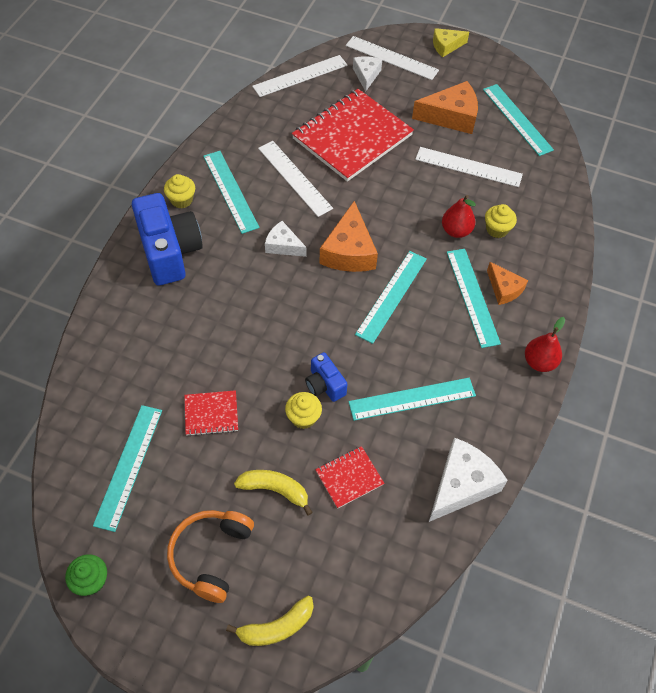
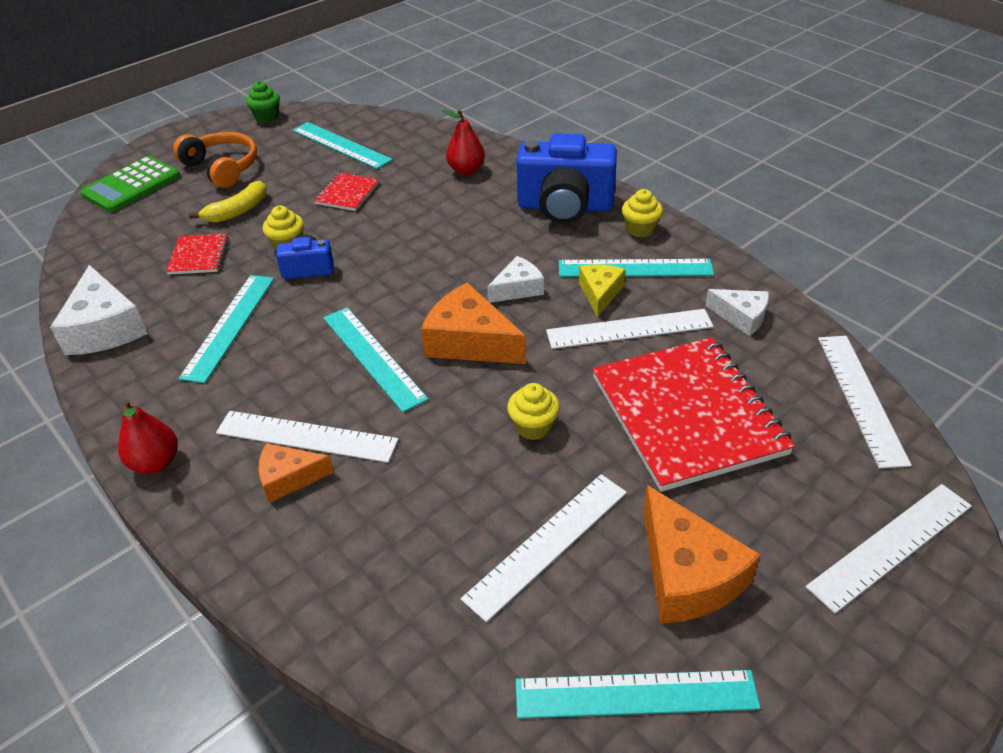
camera: 120 degrees right, 15 degrees down
(276, 627) = (131, 185): yellow banana -> green calculator
(366, 75) = (843, 486): white cheese -> white cheese (741, 317)
(446, 46) = (919, 666): yellow cheese -> yellow cheese (600, 293)
(451, 116) = (687, 574): orange cheese -> orange cheese turned 45 degrees counterclockwise
(456, 231) = (427, 467): red pear -> red pear (466, 170)
(472, 297) = (306, 436): turquoise ruler -> white ruler
(497, 229) = (395, 521): yellow cupcake -> yellow cupcake (533, 426)

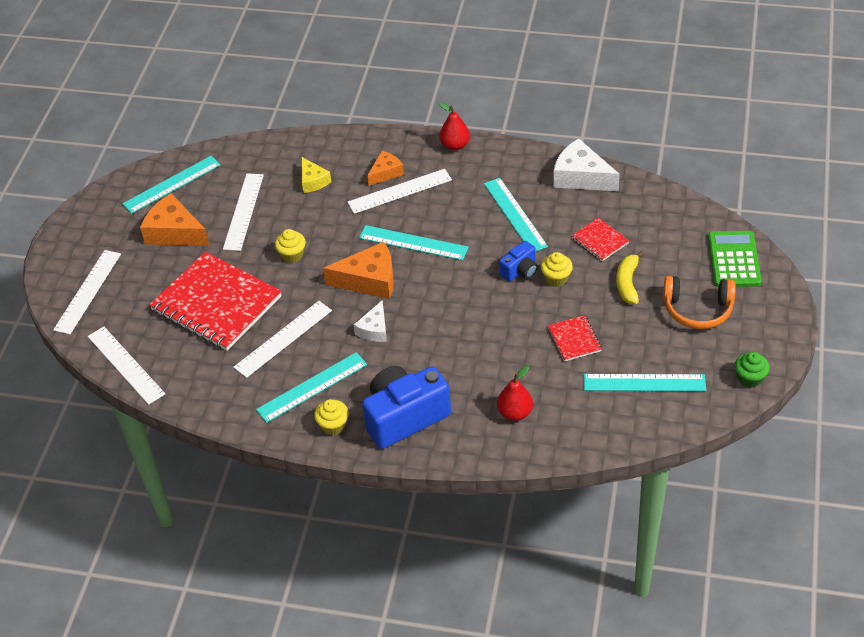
camera: 145 degrees right, 5 degrees up
(600, 293) = (320, 354): yellow cheese -> yellow cheese (313, 181)
(741, 317) = (220, 385): white cheese -> none

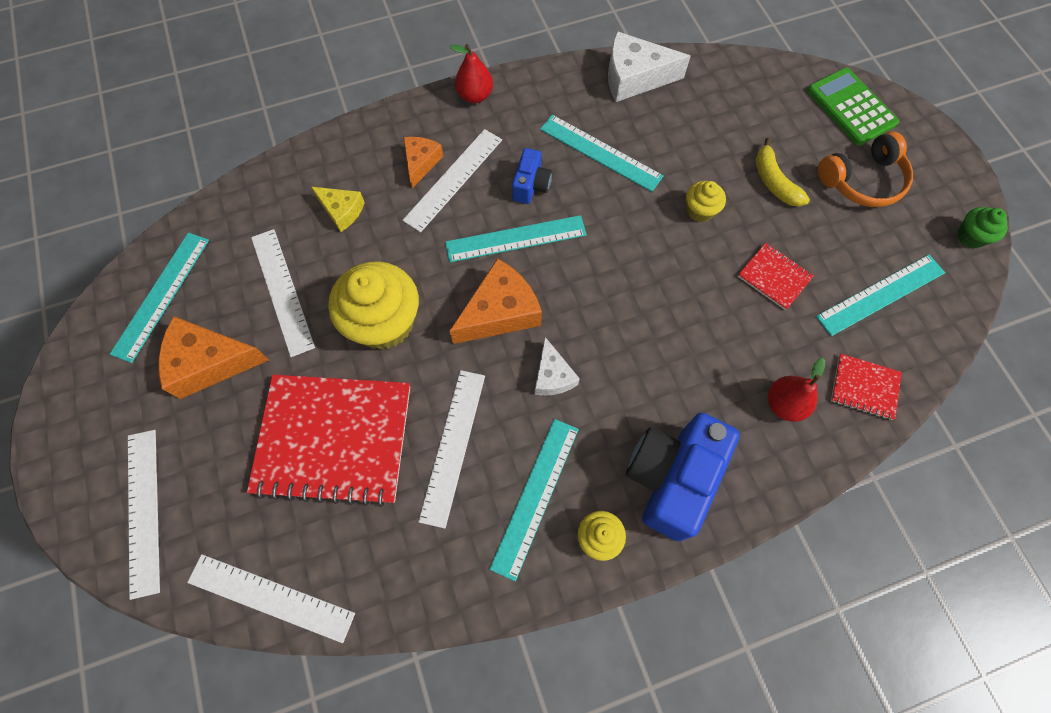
camera: 35 degrees left, 20 degrees up
(292, 255) = (384, 322): yellow cupcake -> yellow cupcake, size x2.03
(520, 271) = (656, 219): blue camera -> blue camera (531, 185)
(599, 241) = (709, 144): red notebook -> red notebook (864, 387)

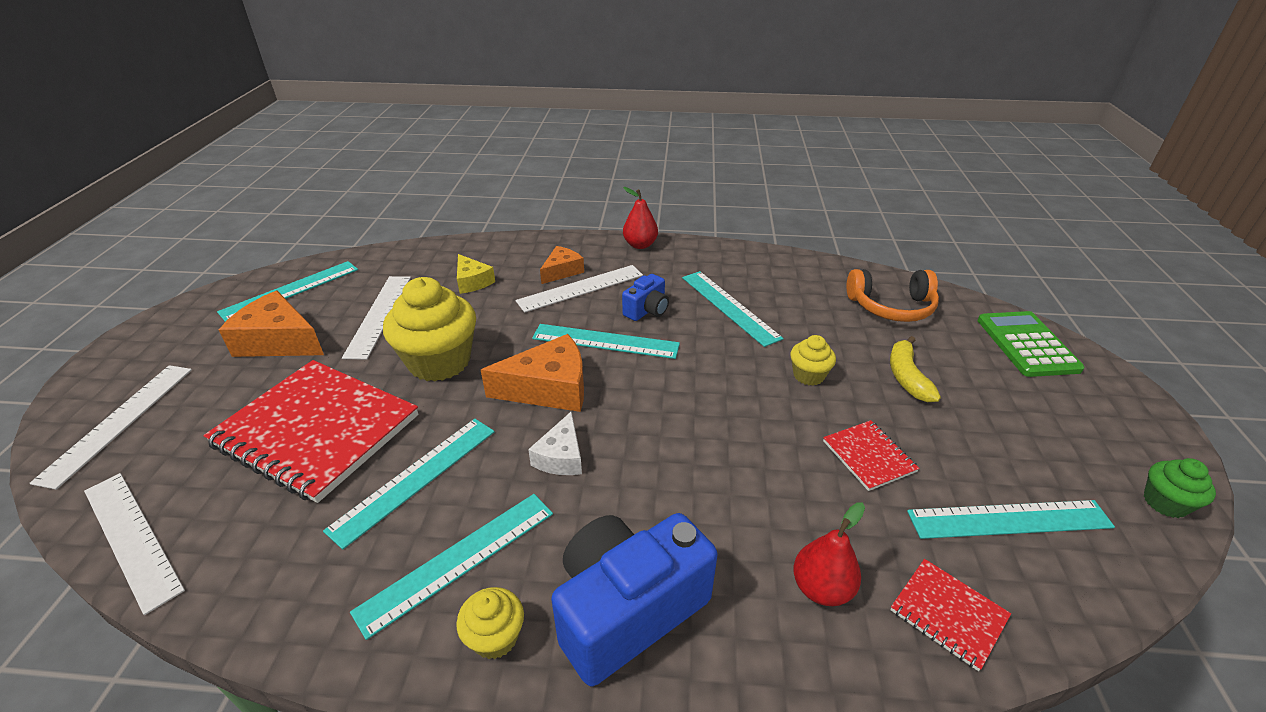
camera: 25 degrees right, 30 degrees down
(453, 446) = (415, 478): white ruler -> turquoise ruler
(634, 77) = (794, 268): white cheese -> none
(862, 180) = (1020, 406): orange headphones -> orange headphones (891, 307)

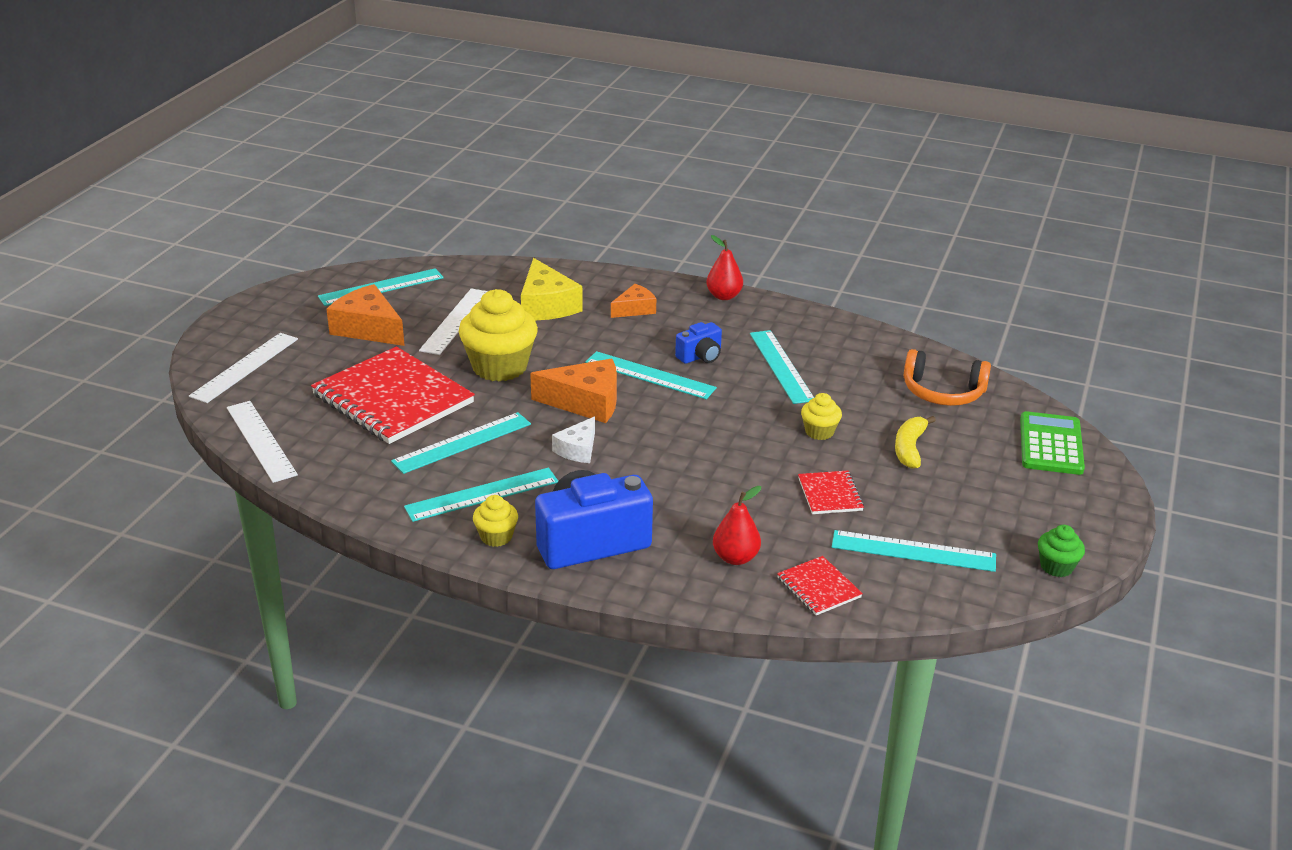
camera: 15 degrees right, 5 degrees down
(472, 281) = (546, 305): yellow cheese -> yellow cheese, size x1.68
(581, 288) = (646, 327): white ruler -> none

